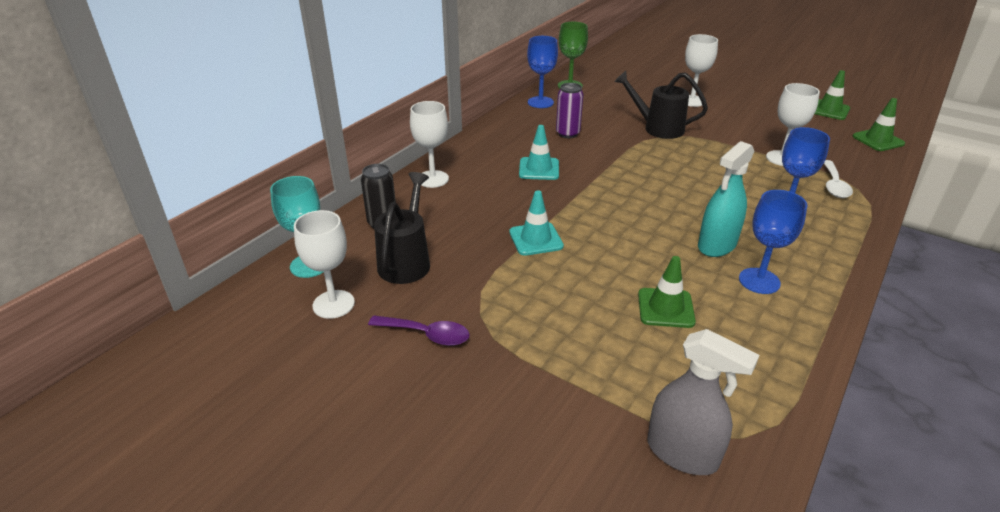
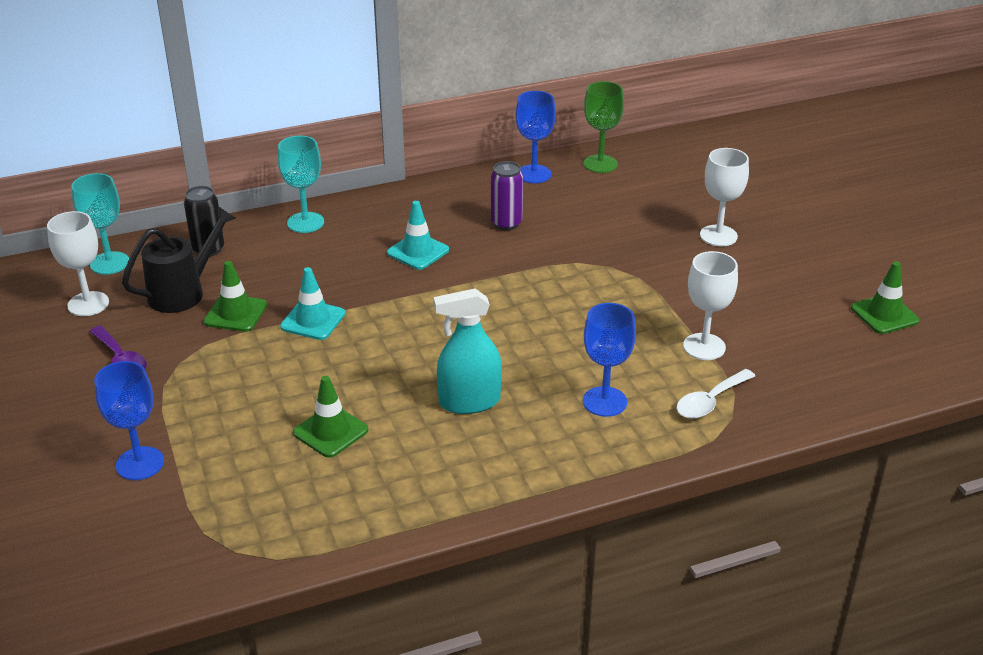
camera: 35 degrees right, 0 degrees up
(432, 179) = (305, 222): white goblet -> turquoise goblet
(657, 128) = (617, 254): black watering can -> none
(682, 453) = (175, 535): grey spray bottle -> none
(759, 281) = (453, 451): blue goblet -> blue goblet (140, 463)
(878, 140) = (876, 376): green traffic cone -> green traffic cone (235, 313)

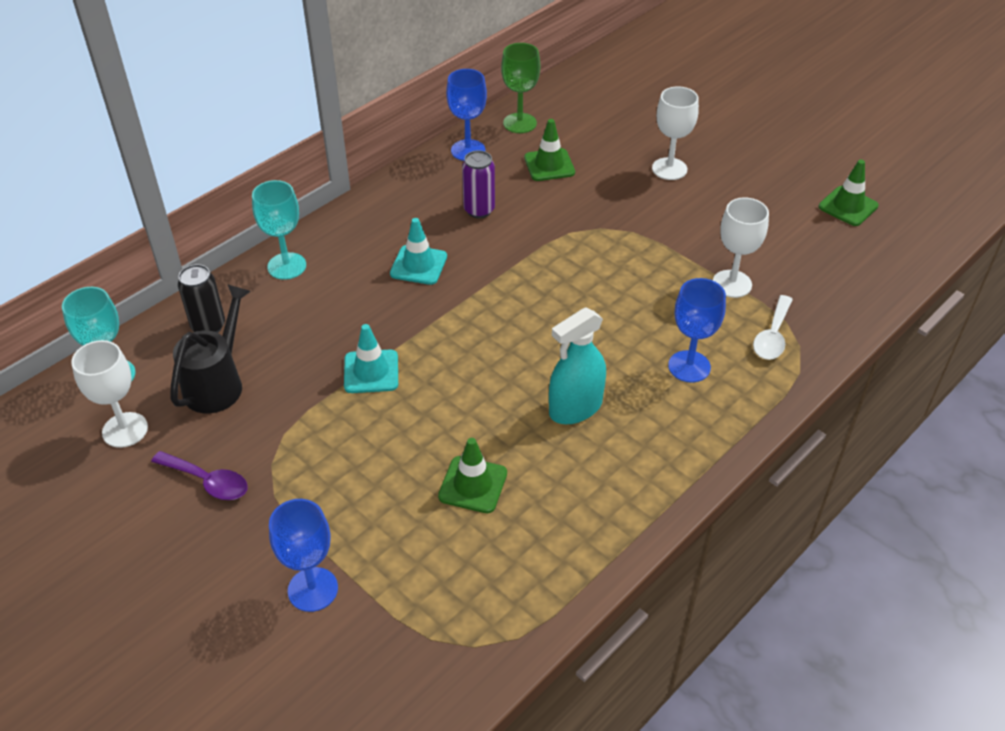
camera: 25 degrees left, 10 degrees up
(235, 313) = (289, 389): green traffic cone -> green traffic cone (549, 165)

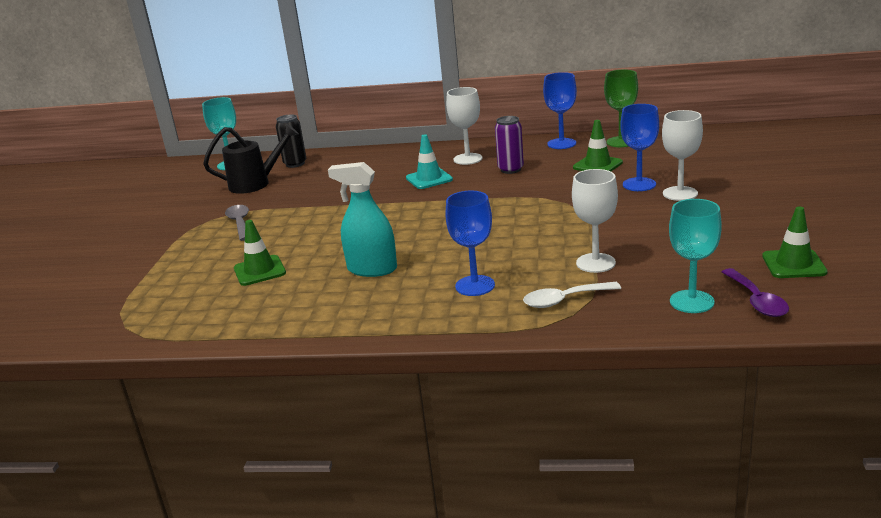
camera: 55 degrees right, 20 degrees down
(125, 430) = (195, 183): white goblet -> white goblet (468, 159)
(207, 481) = (181, 213): purple spoon -> purple spoon (756, 300)
(287, 266) = (371, 156): turquoise goblet -> turquoise goblet (691, 301)
(313, 589) = (128, 268): blue goblet -> blue goblet (639, 184)
(321, 446) = (240, 223): none -> grey spoon
(371, 372) = (317, 208): turquoise traffic cone -> none

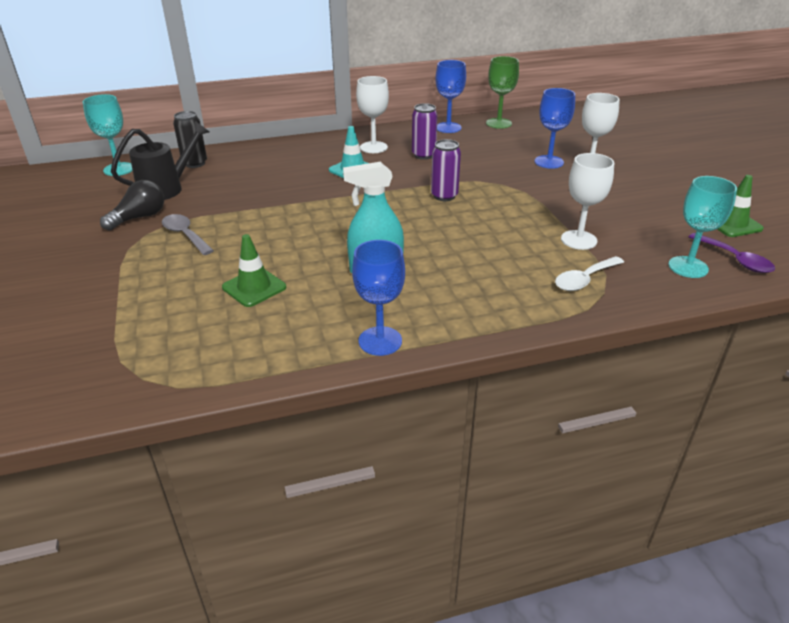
camera: 25 degrees left, 10 degrees up
(216, 206) = (139, 217): none -> black light bulb
(475, 286) = (492, 276): blue goblet -> blue goblet (380, 341)
(496, 209) = (444, 196): none -> purple can
(597, 165) = (498, 146): green traffic cone -> none

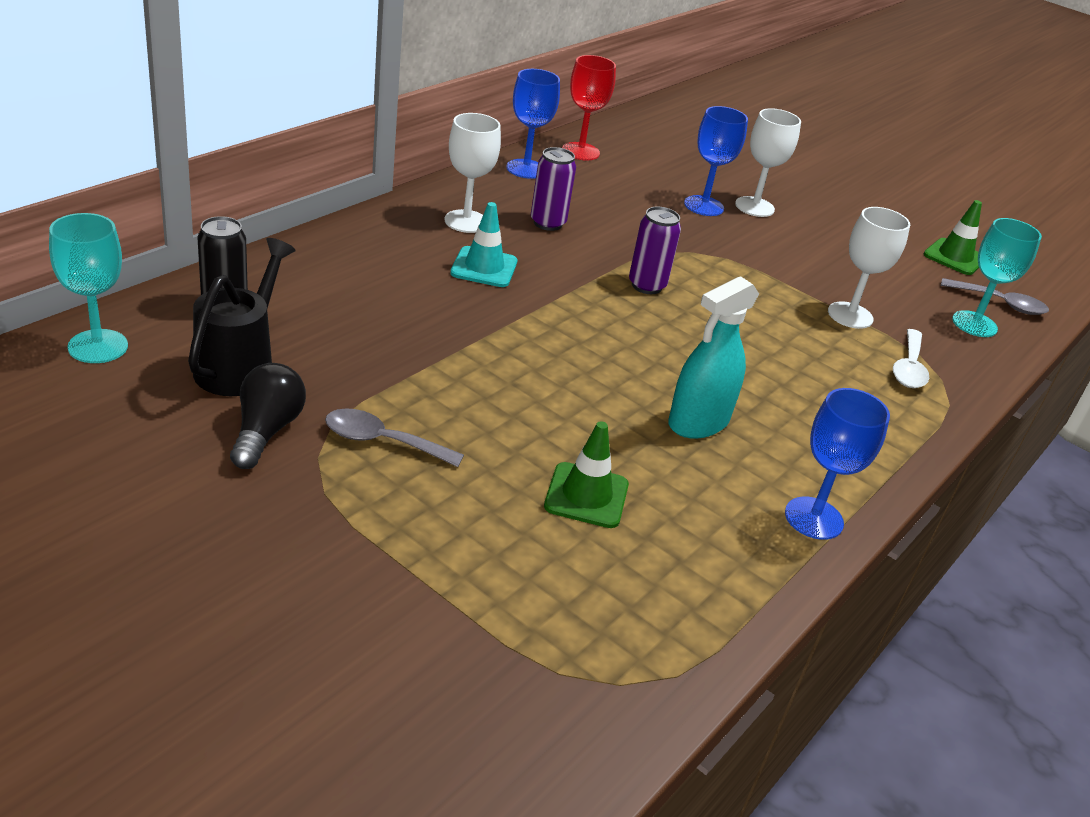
camera: 40 degrees left, 0 degrees up
(498, 123) = (580, 151): green goblet -> red goblet
(734, 259) = (999, 303): purple spoon -> grey spoon

